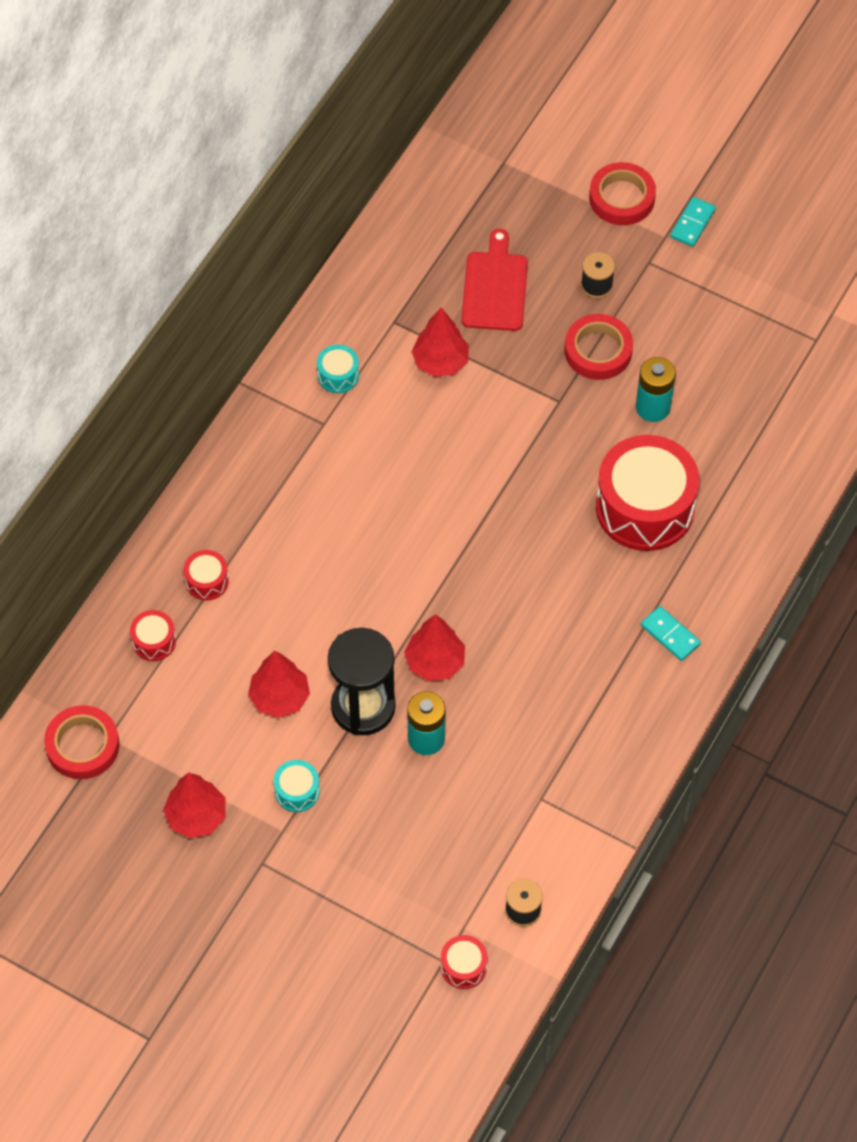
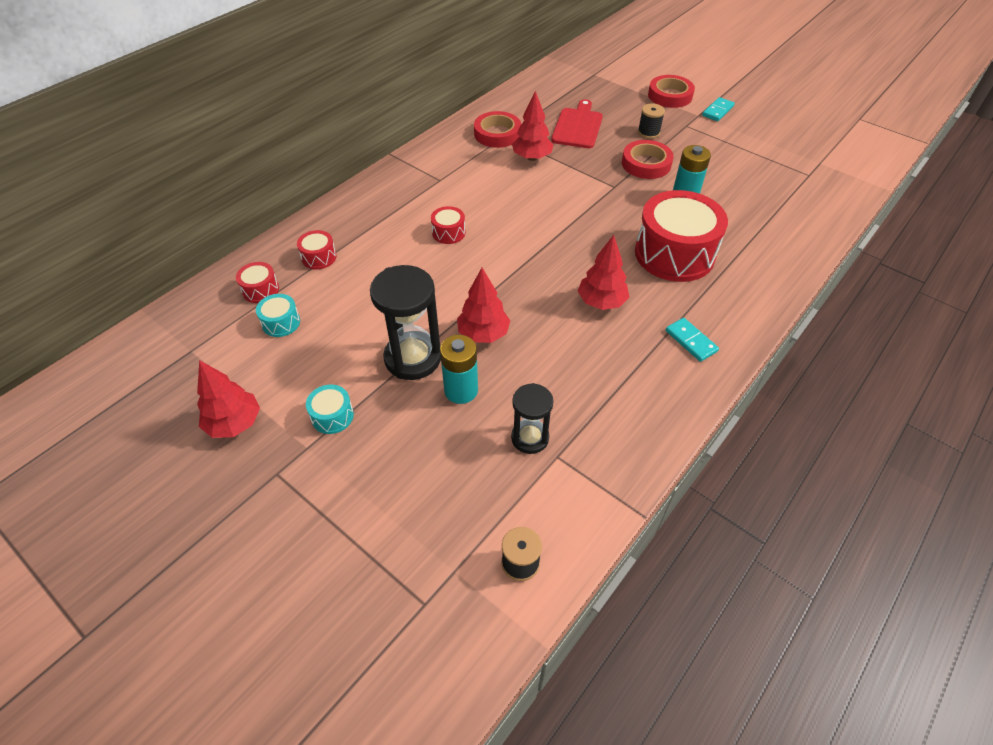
camera: 10 degrees right, 10 degrees down
(82, 745) = (166, 354): red tape -> red tape (497, 134)
(279, 697) = (344, 342): red tree -> red tree (601, 302)
(338, 375) = (458, 157): turquoise drum -> turquoise drum (281, 322)
(463, 966) = (444, 615): red drum -> red drum (448, 233)
(510, 782) = (530, 438): none -> black hourglass

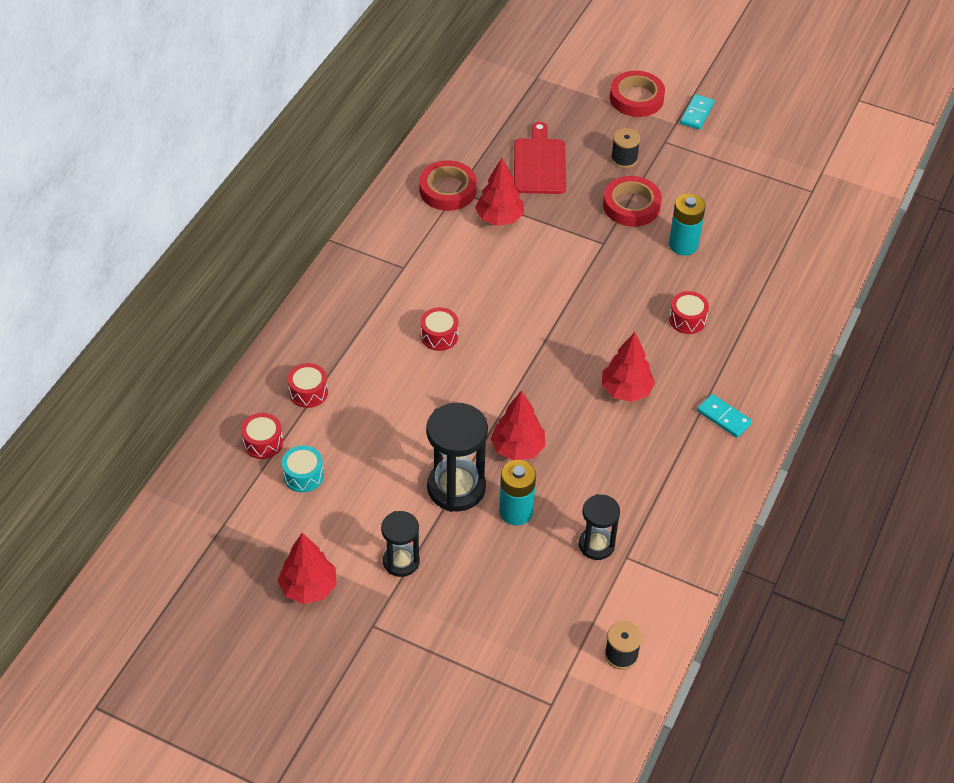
camera: 15 degrees left, 0 degrees up
(332, 416) = (401, 561): turquoise drum -> black hourglass
(674, 254) = (687, 319): red drum -> red drum, size x0.43

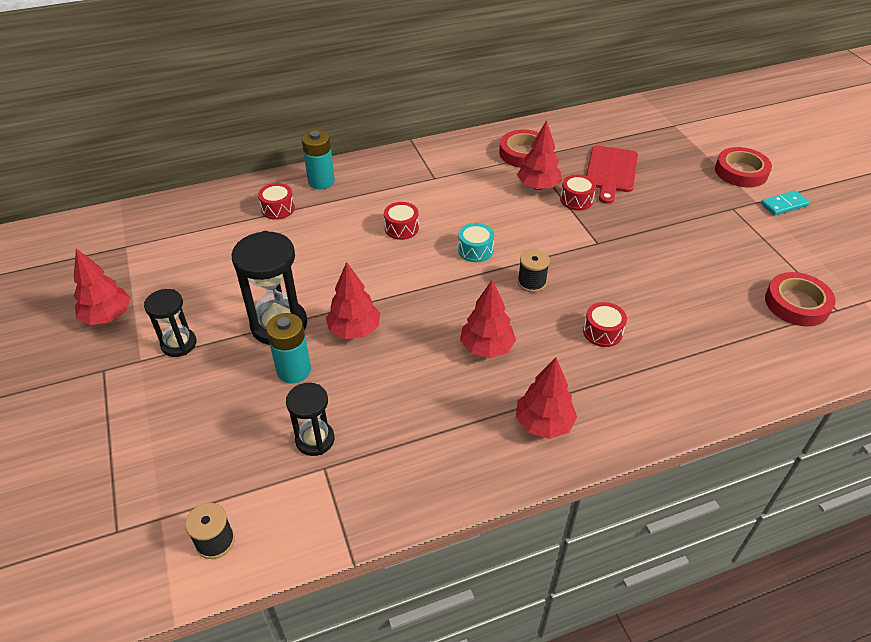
camera: 45 degrees right, 5 degrees down
(263, 442) = (212, 218): red drum -> red drum (576, 200)
(303, 475) = (205, 251): turquoise drum -> turquoise drum (475, 250)
(539, 163) = (611, 172): red cutting board -> red cutting board turned 150 degrees clockwise
(624, 159) = (683, 202): black spool -> black spool (531, 282)
(631, 205) = (651, 232): red tape -> red tape (797, 303)
(683, 245) = (664, 280): turquoise battery -> turquoise battery (321, 181)
(724, 417) = (543, 424): turquoise domino -> red tree

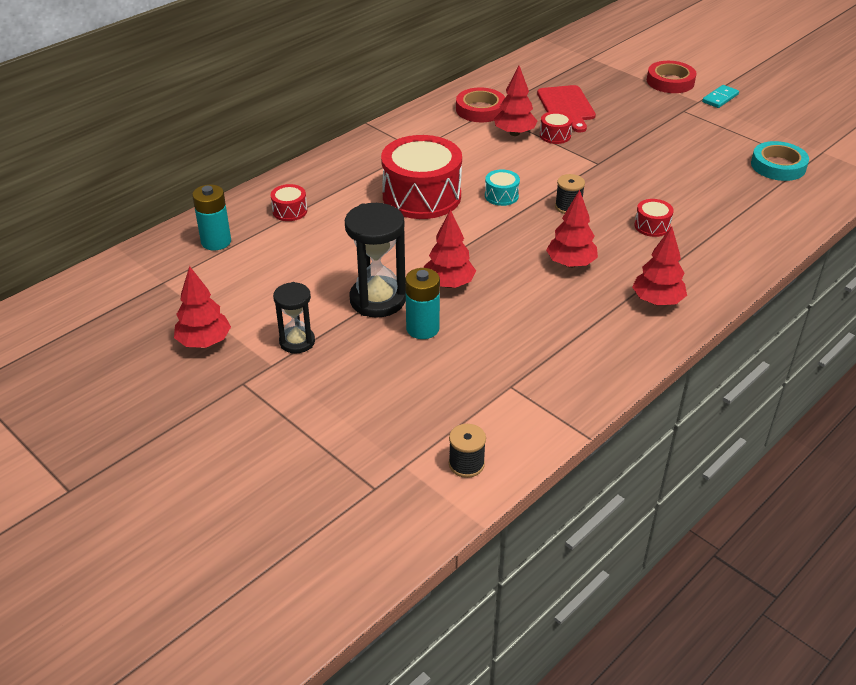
camera: 25 degrees left, 5 degrees down
(315, 440) = (486, 370): black hourglass -> none
(321, 181) = (311, 178): turquoise battery -> turquoise battery (216, 242)
(401, 228) = (421, 196): red drum -> red drum, size x2.31
(797, 303) = (778, 166): red tape -> turquoise tape

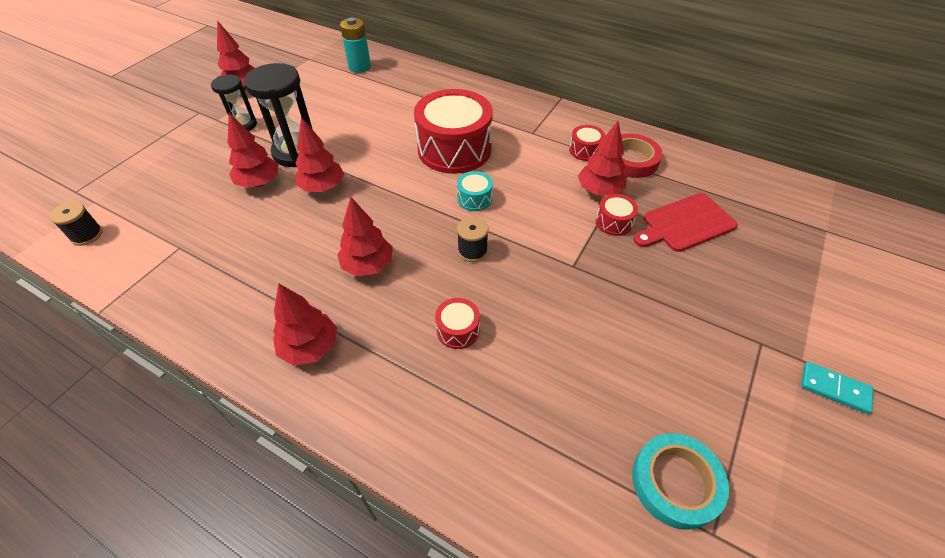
camera: 75 degrees right, 10 degrees up
(290, 211) = (408, 88): red drum -> red drum (585, 150)
(422, 329) = (259, 183): turquoise battery -> red tree
(670, 81) = (834, 321): red tape -> none

